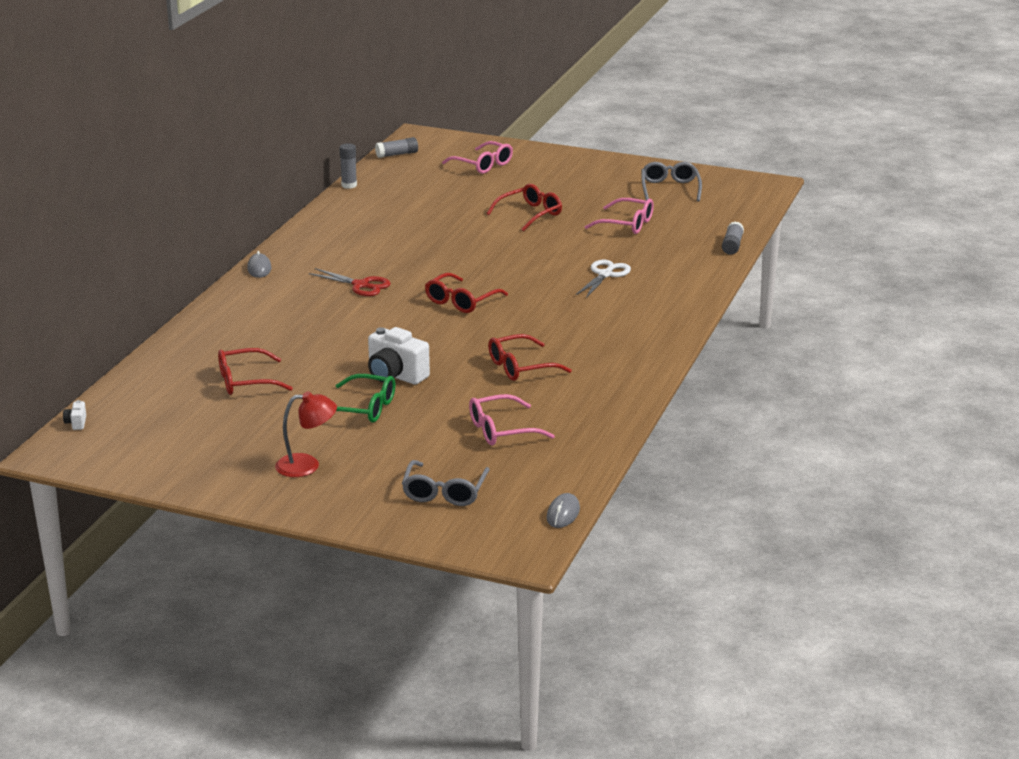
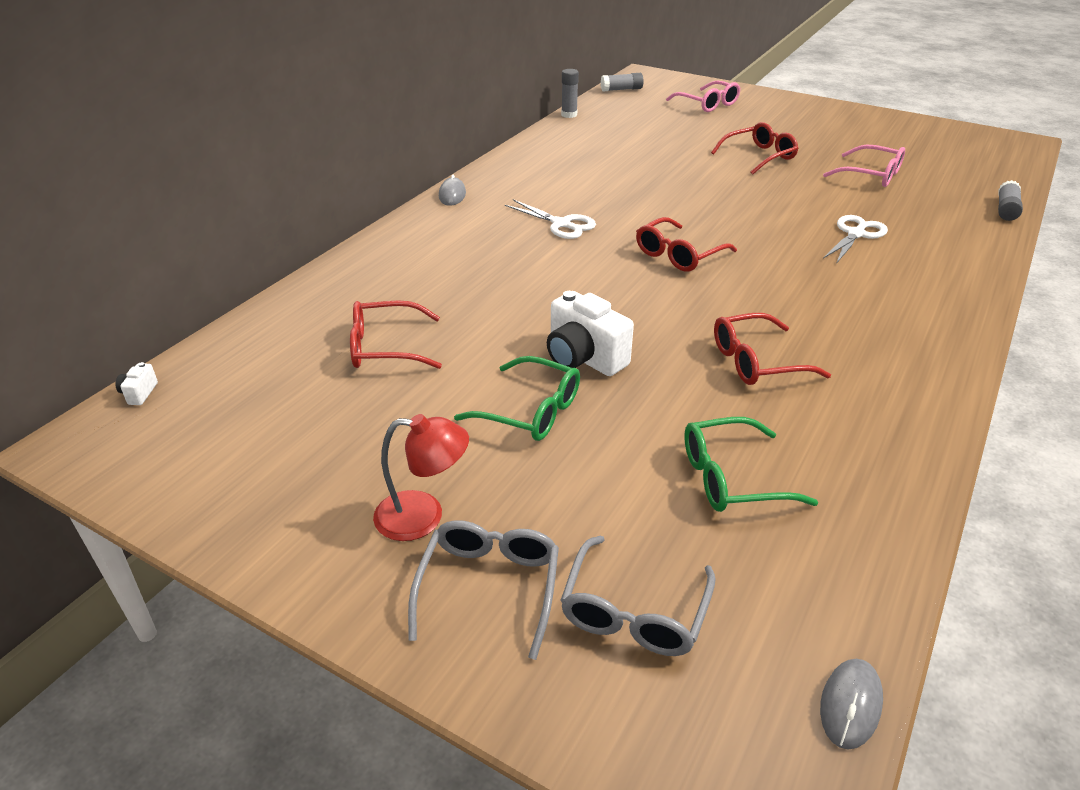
camera: 10 degrees right, 10 degrees up
(361, 285) = (561, 224): red scissors -> white scissors
(501, 430) = (732, 478): pink glasses -> green glasses
(670, 189) = (912, 140): grey glasses -> grey glasses (489, 588)

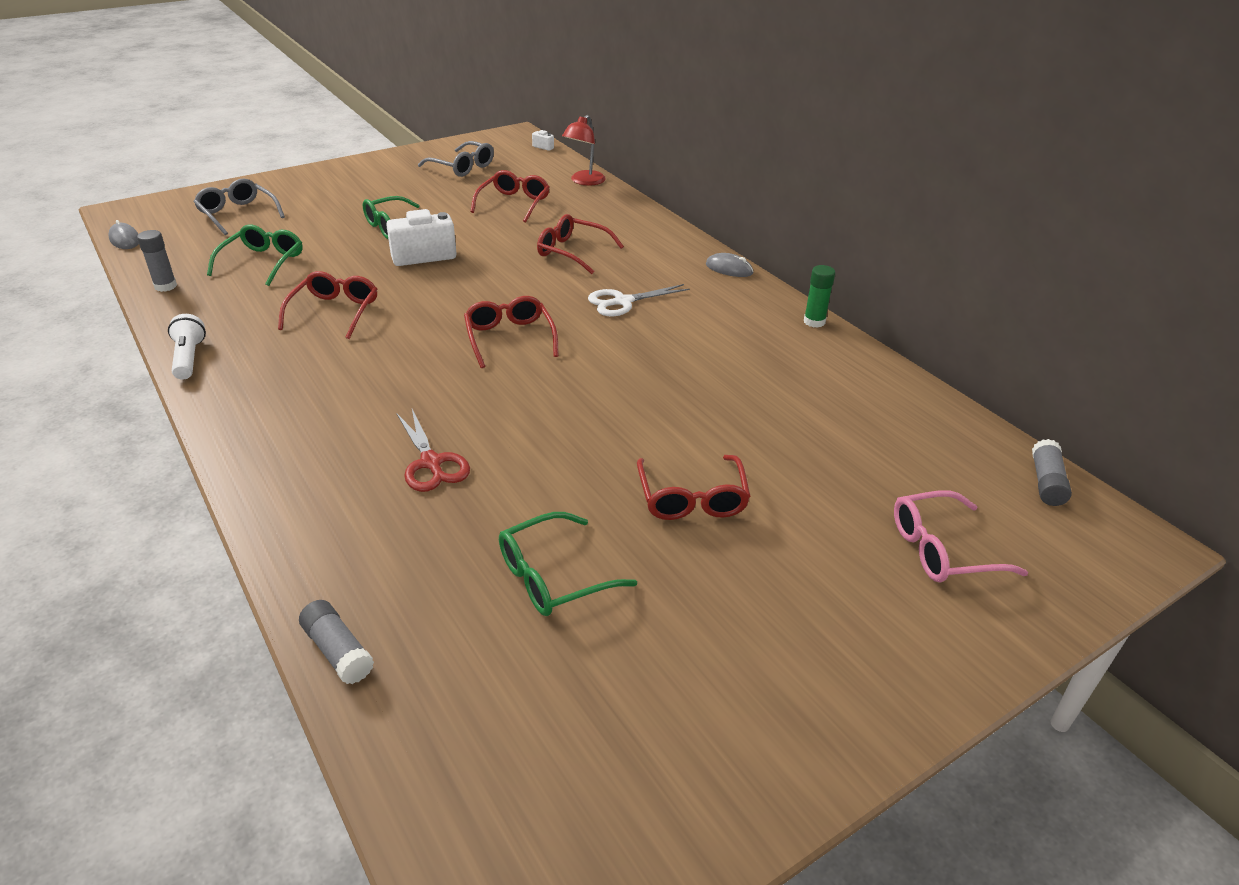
camera: 115 degrees right, 0 degrees up
(423, 516) = (361, 188): red lamp -> red lamp (584, 181)
(487, 272) = (572, 252): none -> red glasses
(489, 588) = (299, 191): grey glasses -> grey glasses (462, 167)
(512, 154) = (814, 322): none -> green glue stick
(569, 115) = (935, 396): grey glue stick -> grey glue stick (165, 286)
(856, 234) = (431, 463): white scissors -> red scissors
(871, 175) = (553, 576): pink glasses -> green glasses
(940, 409) = (189, 358): none -> white flashlight

